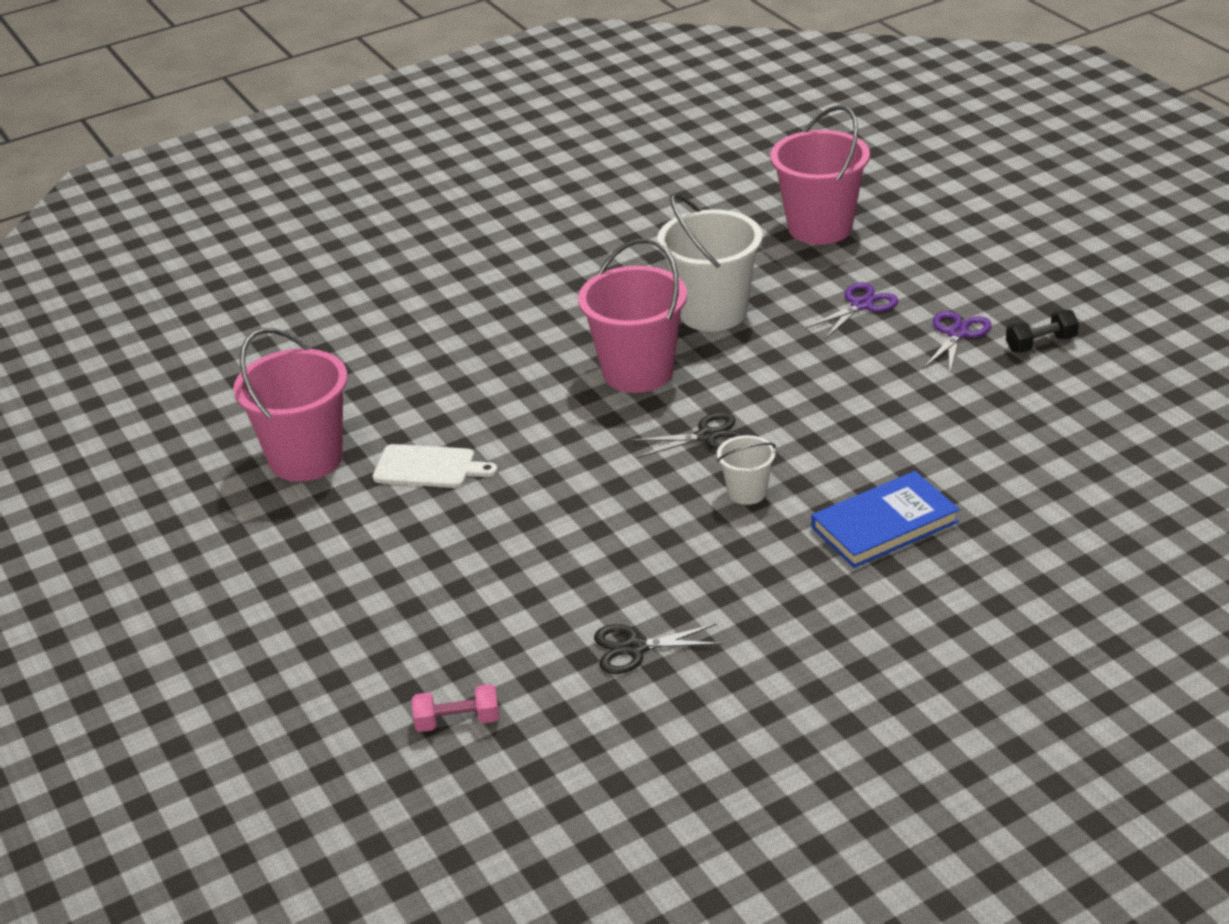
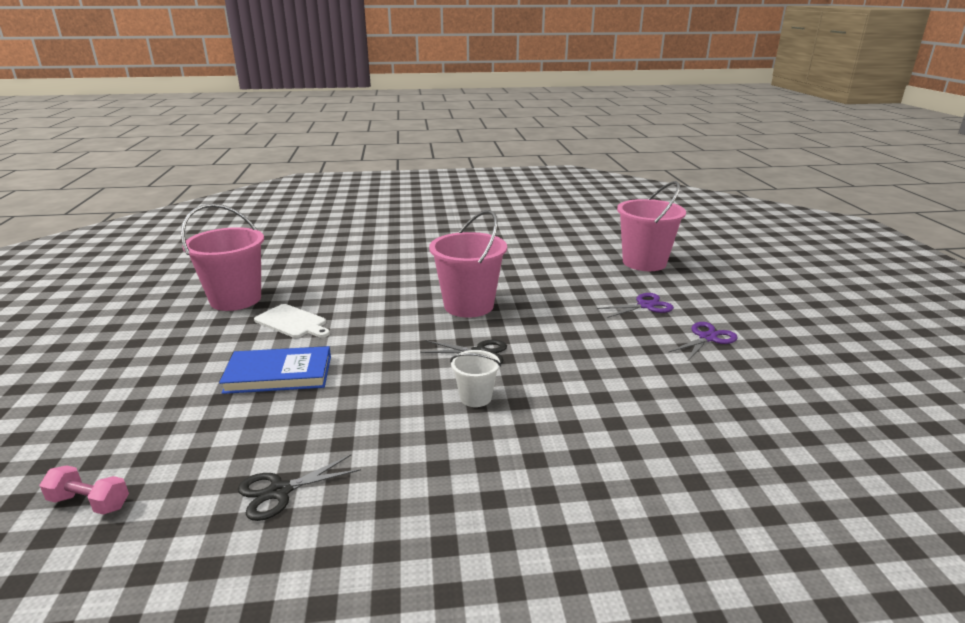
camera: 20 degrees right, 10 degrees down
(635, 648) = (279, 491): black scissors -> black scissors turned 45 degrees counterclockwise
(713, 312) = (543, 287): white bucket -> none
(884, 525) = (565, 457): blue book -> blue book (279, 374)
(1041, 344) = (773, 361): black dumbbell -> none

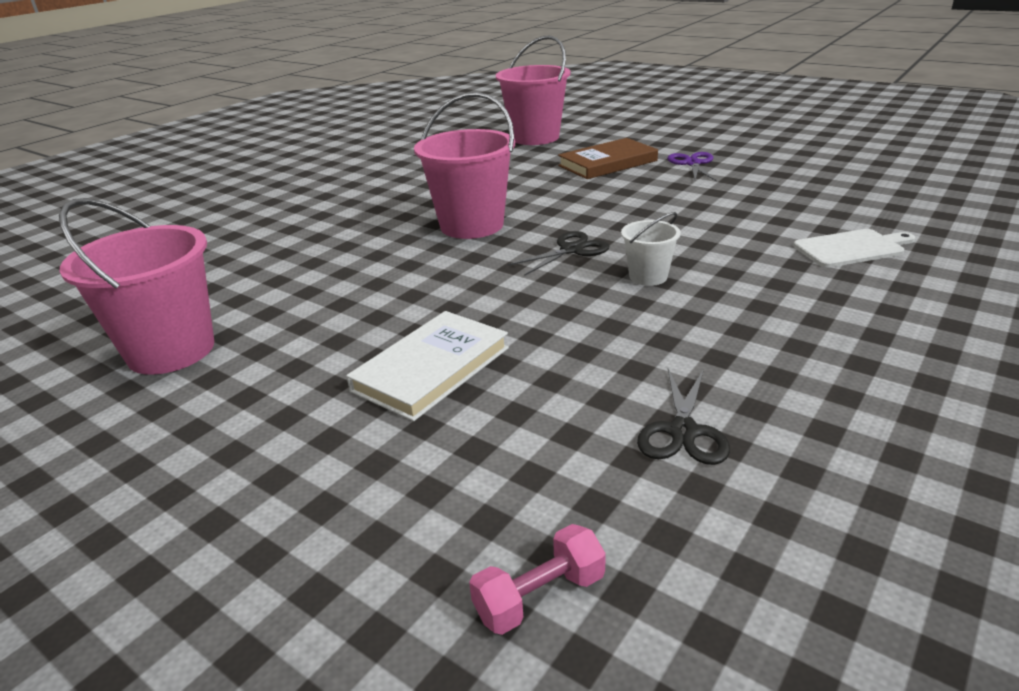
camera: 45 degrees left, 5 degrees up
(279, 374) = (431, 369): blue book -> white book
(292, 322) = (317, 327): white cutting board -> white cutting board (851, 248)
(645, 306) = (607, 163): purple scissors -> brown book

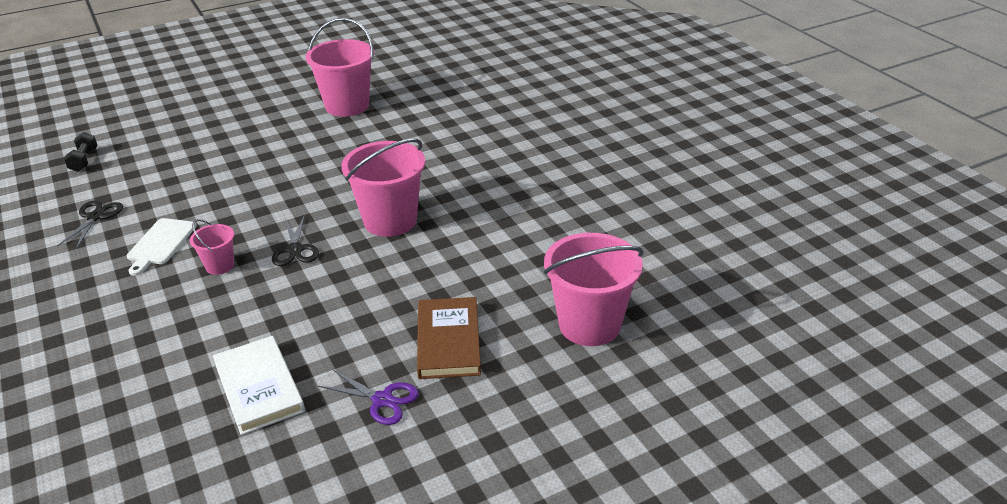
camera: 115 degrees right, 5 degrees up
(431, 369) = (233, 167): white book -> white book (259, 388)
(539, 596) = (84, 160): pink dumbbell -> black dumbbell
(648, 277) = (219, 266): white bucket -> pink bucket
(683, 431) = (95, 217): black scissors -> black scissors turned 60 degrees clockwise
(851, 248) = (122, 381): white cutting board -> white cutting board (160, 243)

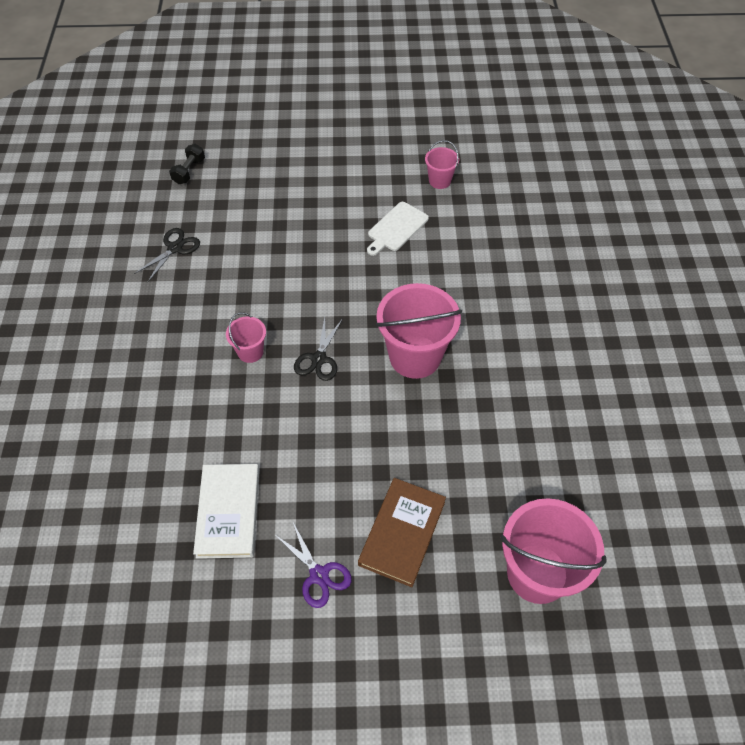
camera: 25 degrees right, 20 degrees up
(160, 243) = (214, 303): white cutting board -> white cutting board (396, 228)
(347, 106) = (439, 181): pink bucket -> pink bucket, size x0.50

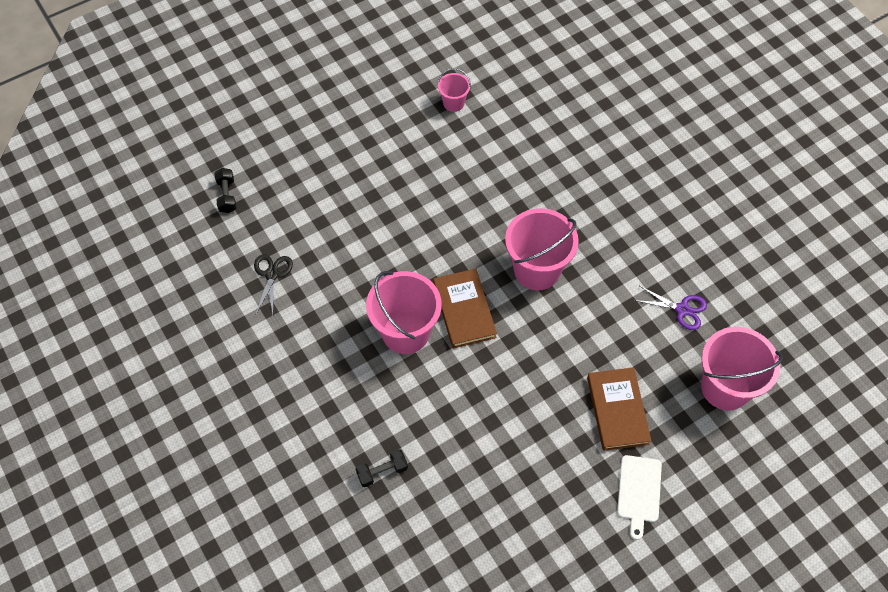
camera: 30 degrees left, 5 degrees up
(132, 465) = (382, 471): none -> black dumbbell
(228, 512) = (483, 465): white book -> none
(250, 352) = (405, 332): pink bucket -> pink bucket, size x2.01
(319, 359) = (464, 310): black scissors -> brown book
(319, 575) = (580, 472): purple scissors -> purple scissors (682, 309)
(396, 228) = (447, 165): white cutting board -> white cutting board (639, 491)

